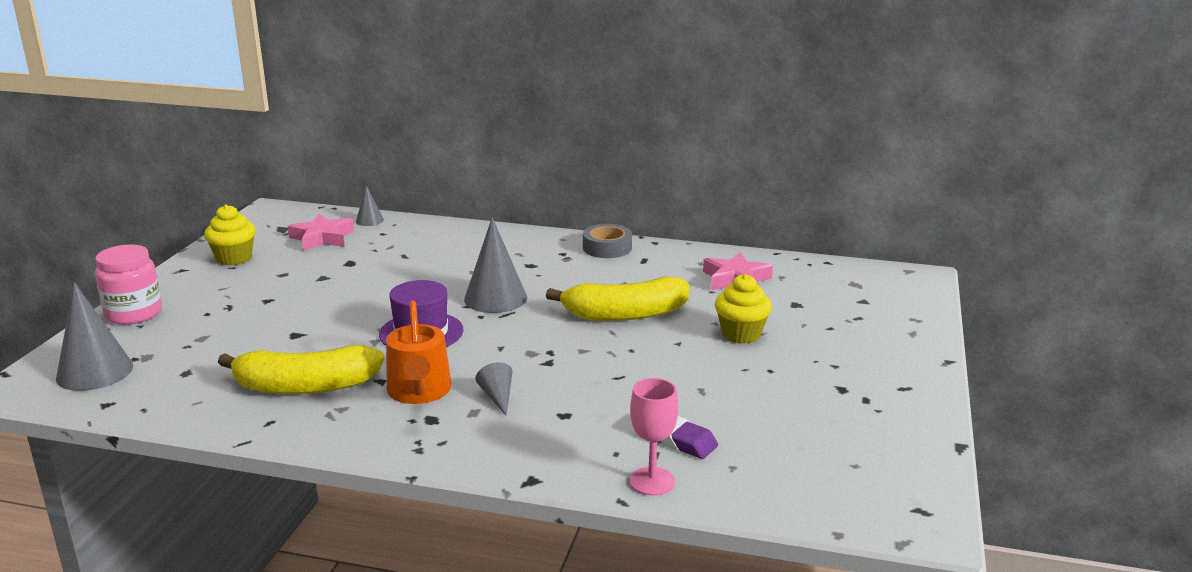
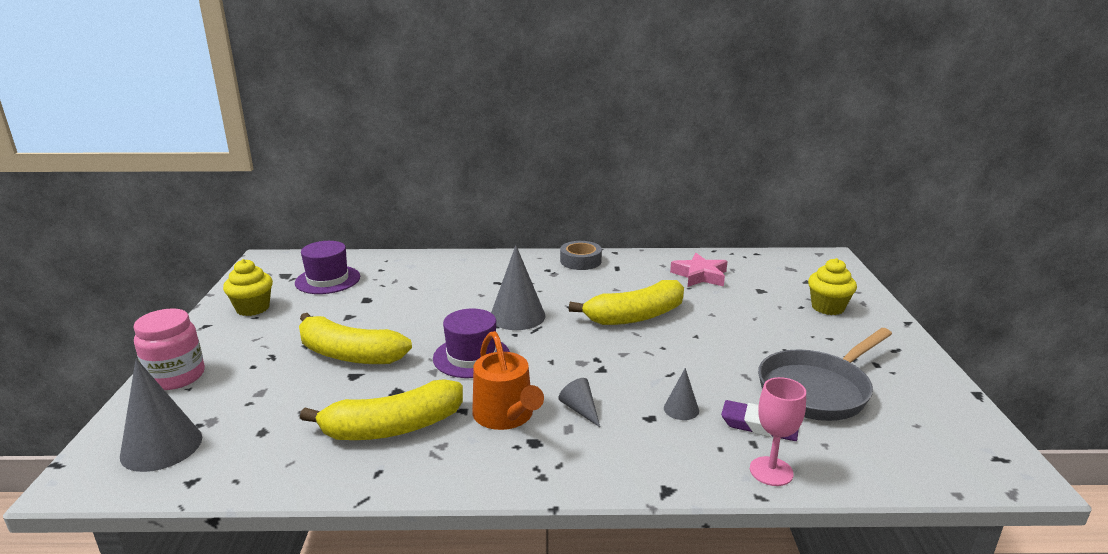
camera: 15 degrees left, 0 degrees up
(302, 314) = (349, 354): none -> yellow banana
(322, 238) = (327, 280): pink star -> purple hat
(369, 220) = (362, 259): grey cone -> grey cone (681, 409)
(741, 334) = (739, 321): yellow cupcake -> yellow cupcake (827, 307)
(770, 415) = (817, 390): none -> grey pan

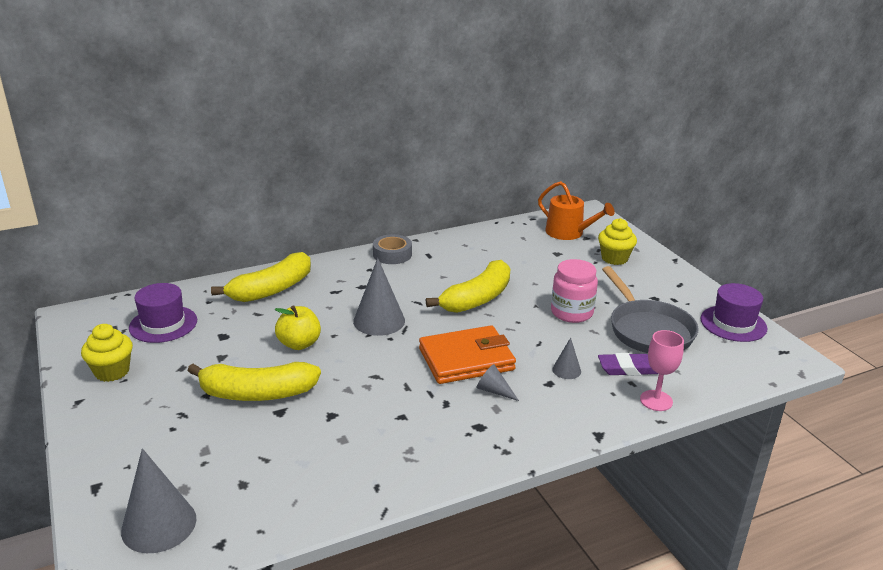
camera: 25 degrees left, 5 degrees up
(176, 377) = (102, 459): pink jar -> pink jar (571, 312)
(392, 428) = (356, 447): yellow banana -> yellow banana (271, 289)
(425, 320) = (299, 344): none -> yellow apple
(471, 357) = (370, 368): purple hat -> purple hat (733, 323)
(506, 416) = (440, 411): orange watering can -> orange watering can (568, 233)
(576, 371) = (466, 359): none -> orange wallet
(700, 275) = (502, 249): pink star -> none
(817, 390) = (648, 330): grey pan -> grey pan turned 45 degrees counterclockwise

